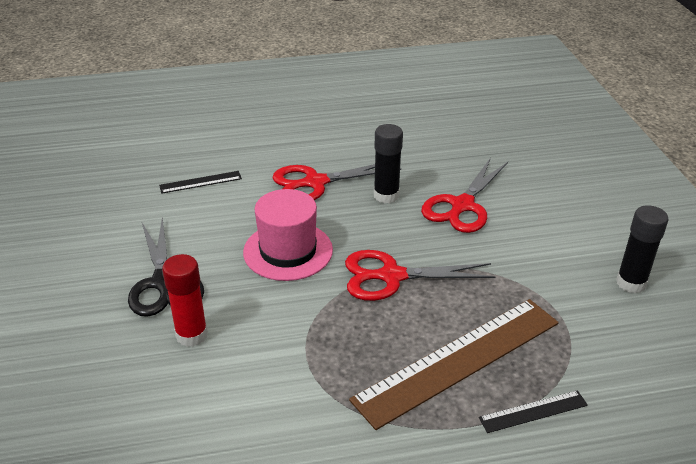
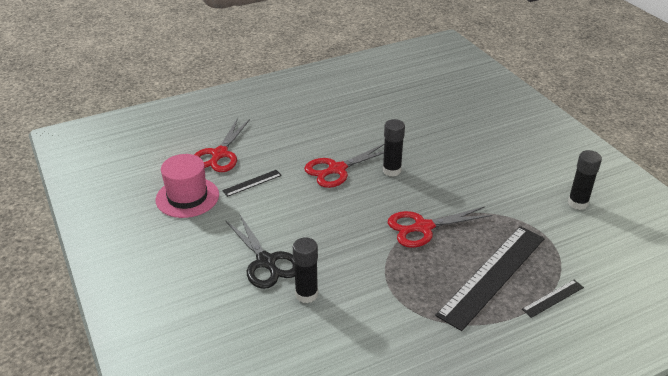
camera: 15 degrees left, 0 degrees up
(191, 335) = (306, 294): red glue stick -> black glue stick
(288, 251) = (343, 223): pink hat -> pink hat (187, 197)
(459, 360) = (493, 275): brown ruler -> black ruler
(462, 205) = (447, 169): red scissors -> red scissors (219, 154)

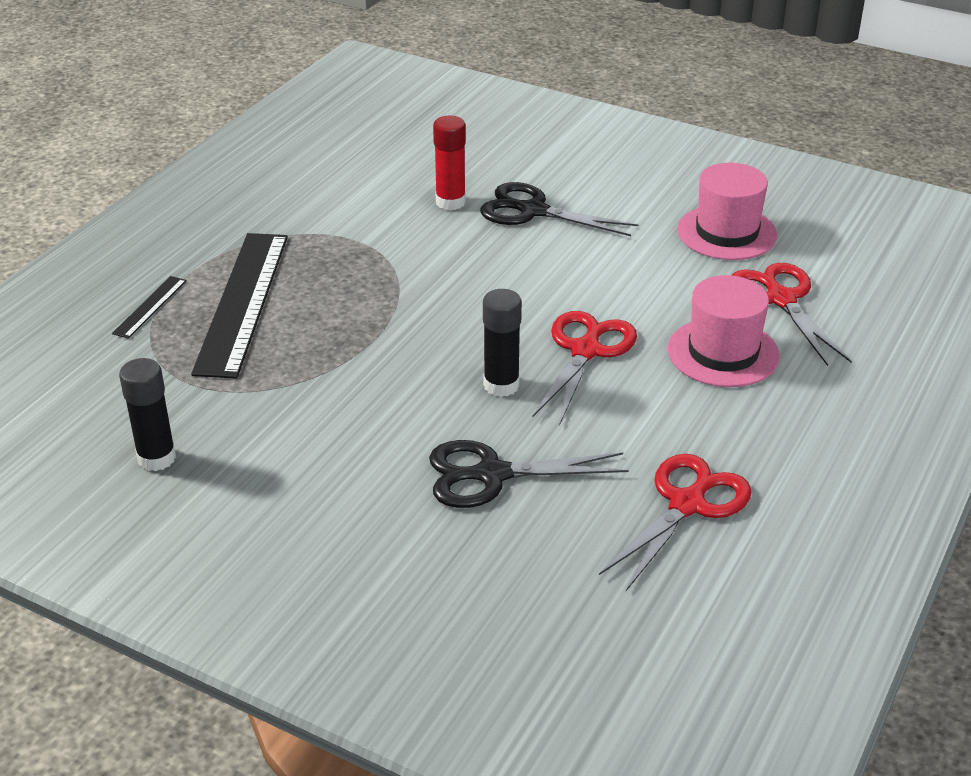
camera: 145 degrees right, 0 degrees up
(252, 183) = (675, 282): black ruler -> none
(280, 144) = (723, 353): none -> pink hat
(306, 294) = (450, 202): black glue stick -> red glue stick
(423, 227) = (378, 322): red scissors -> red scissors (687, 505)
(430, 139) = (492, 474): none -> black scissors

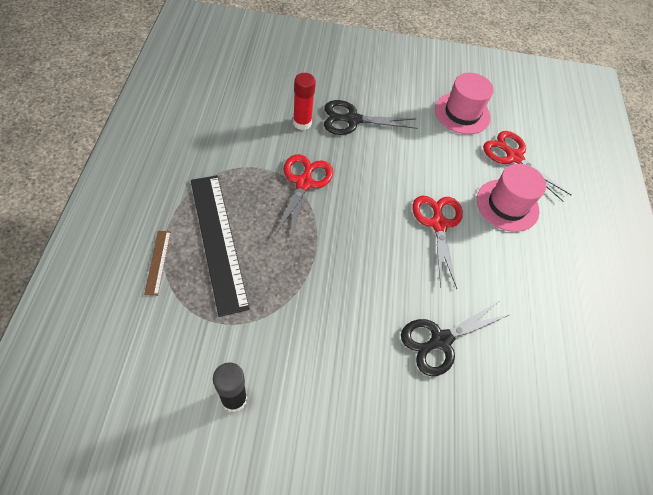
camera: 30 degrees left, 20 degrees up
(150, 307) = (158, 262): black ruler -> brown ruler
(501, 385) = (408, 266): black glue stick -> none
(687, 505) = (550, 327): red scissors -> red scissors (304, 183)

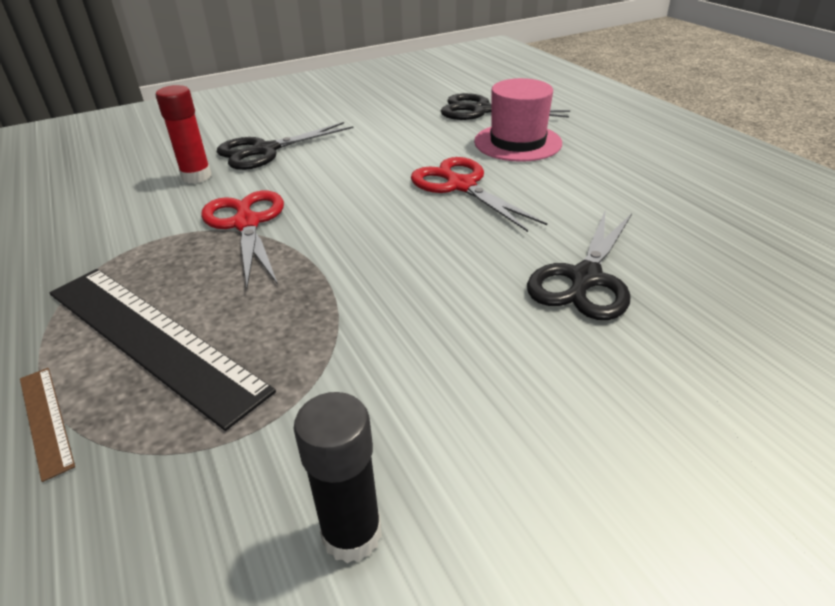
camera: 25 degrees left, 20 degrees down
(462, 113) = (392, 103): pink hat -> none
(514, 157) = (482, 110): red scissors -> black scissors

